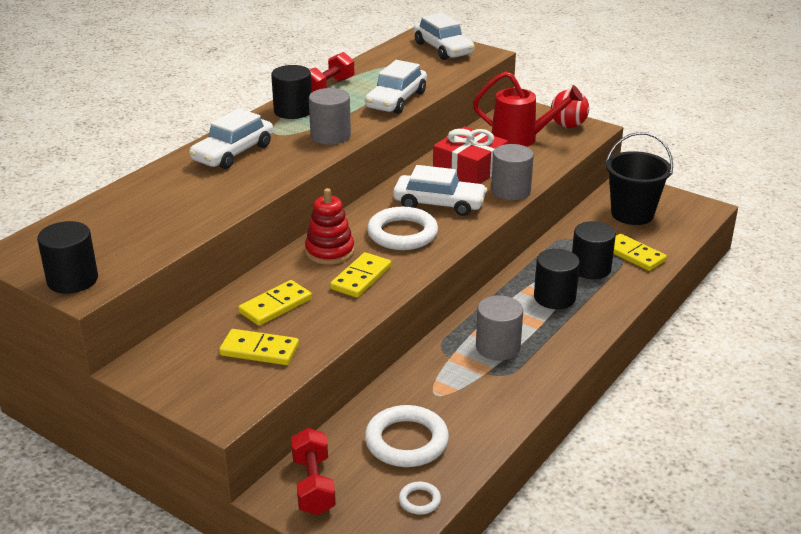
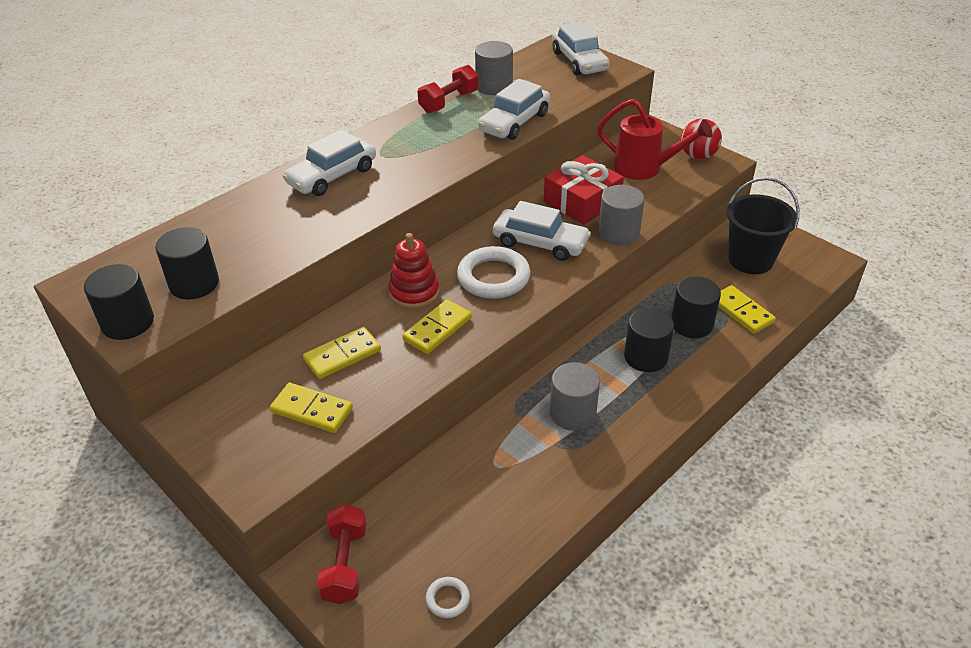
camera: 10 degrees right, 10 degrees up
(293, 111) = (406, 128): black cylinder -> black cylinder (194, 284)
(330, 136) = (435, 163): grey cylinder -> grey cylinder (494, 86)
(406, 441) = (452, 521): white ring -> none

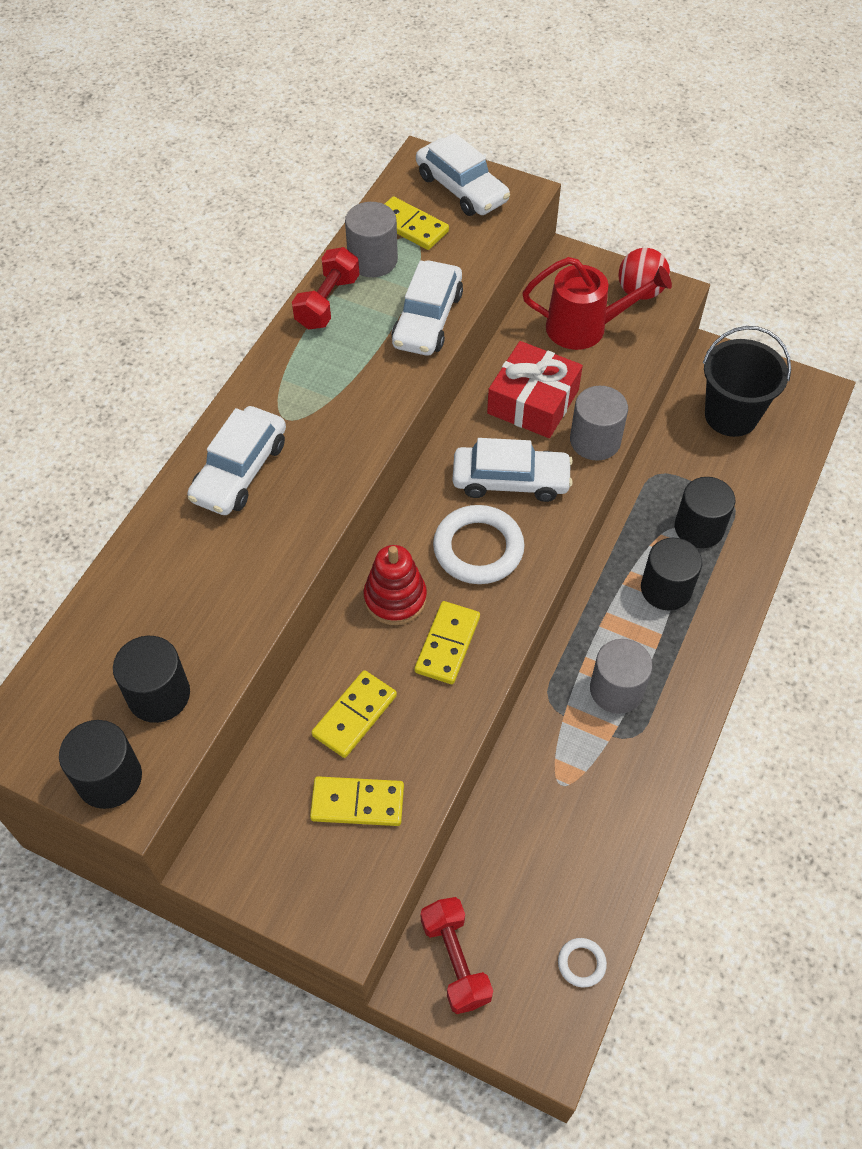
camera: 20 degrees left, 15 degrees up
(741, 311) = (746, 494): yellow domino -> yellow domino (410, 226)

